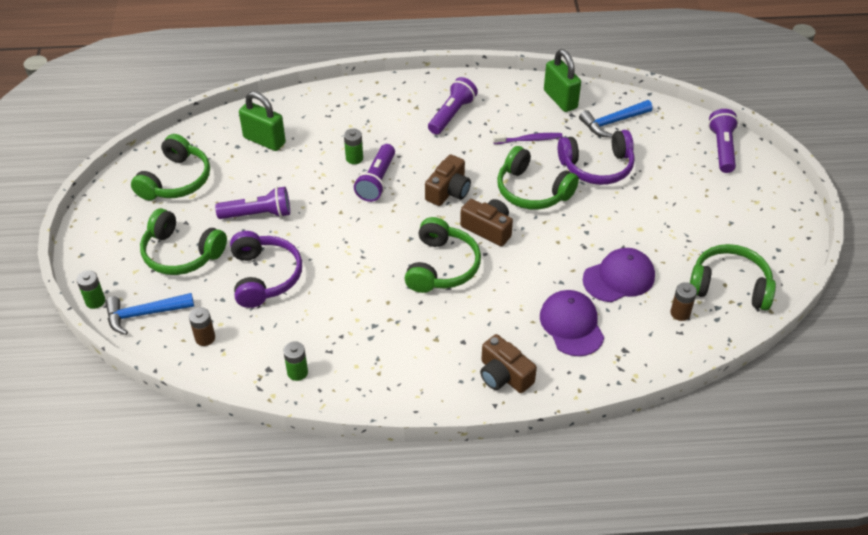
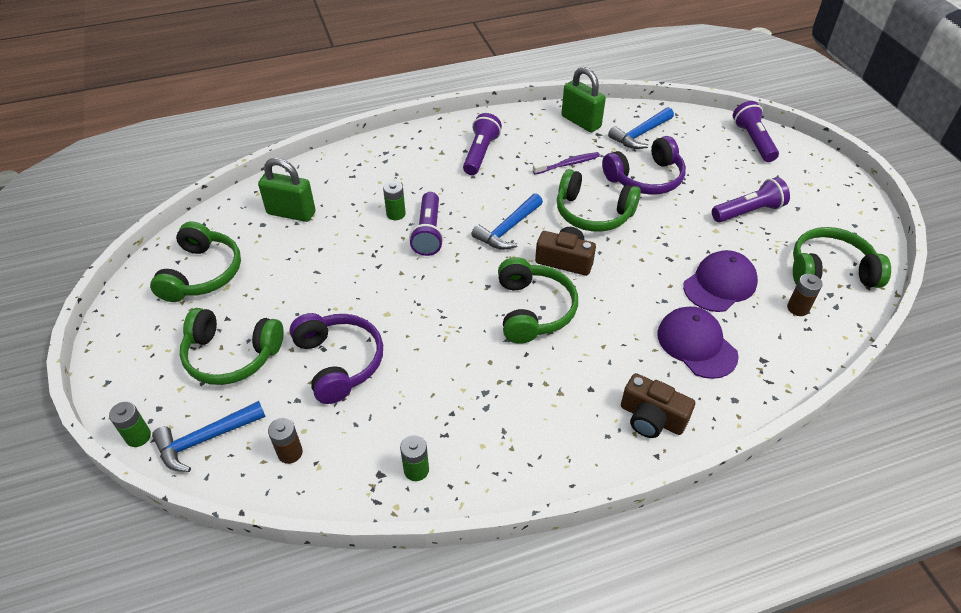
camera: 15 degrees left, 0 degrees up
(258, 214) = (309, 293): purple flashlight -> purple flashlight (748, 211)
(448, 191) = (508, 229): brown camera -> blue hammer

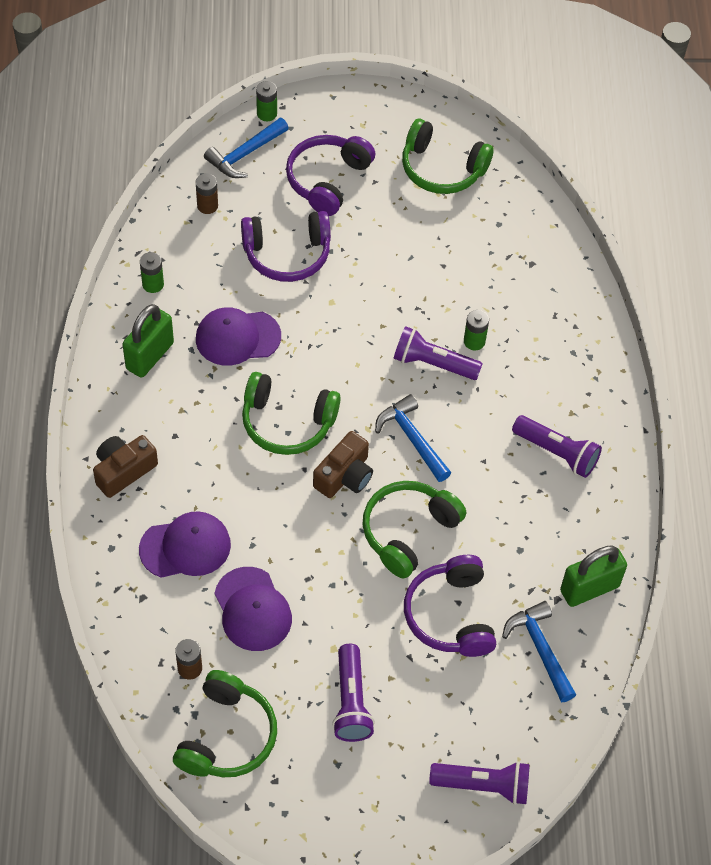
camera: 105 degrees right, 10 degrees up
(205, 439) = (245, 154): blue hammer -> blue hammer turned 120 degrees counterclockwise
(231, 355) = (327, 180): green headphones -> purple headphones
(291, 213) = (508, 250): green padlock -> green padlock (150, 356)
(456, 373) = (237, 337): none -> purple cap
(568, 164) = (505, 539): purple toothbrush -> none

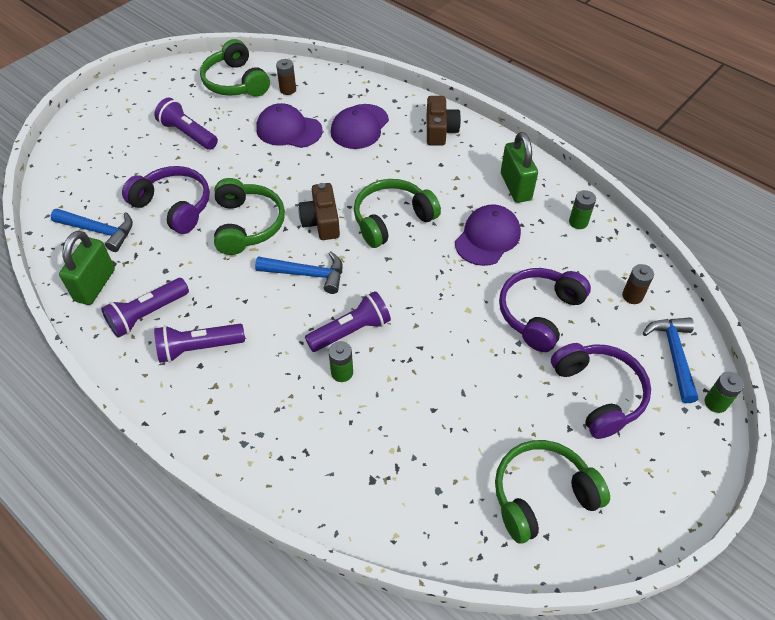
camera: 135 degrees right, 5 degrees down
(483, 786) = (75, 153): purple flashlight -> purple flashlight (147, 314)

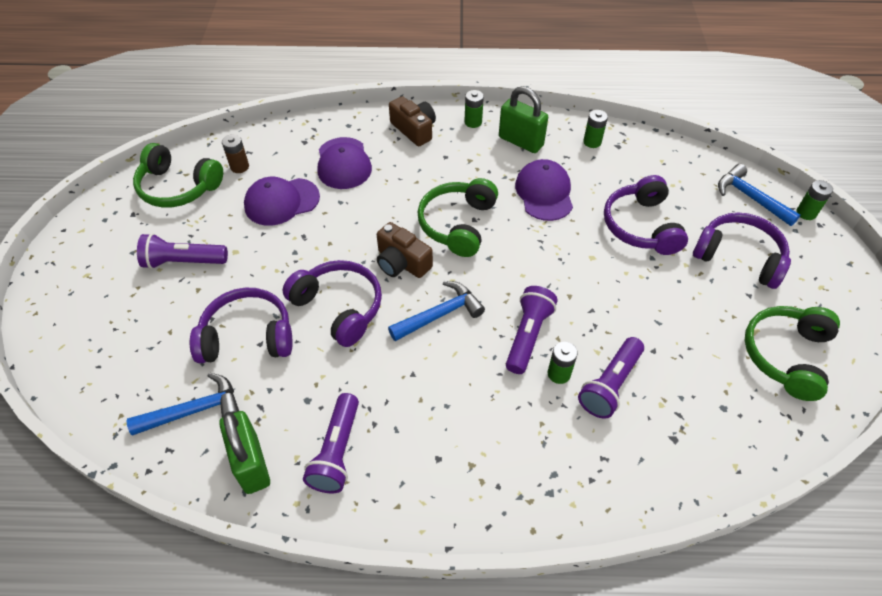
camera: 40 degrees left, 0 degrees up
(198, 348) = (419, 445): purple flashlight -> purple flashlight (610, 385)
(247, 225) = (339, 307): green headphones -> purple headphones
(493, 150) = (473, 122): none -> green battery
(632, 296) = (683, 173): brown battery -> none

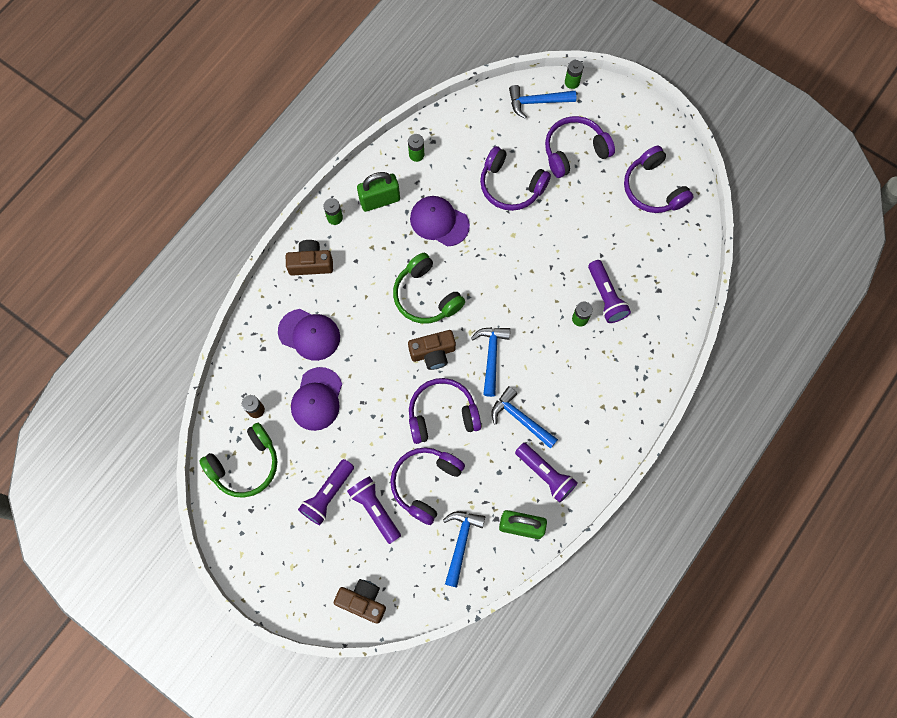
camera: 55 degrees left, 20 degrees up
(74, 355) = (363, 601): none -> brown camera
(388, 384) = (520, 418): none -> blue hammer
(528, 335) = (542, 316): purple flashlight -> purple flashlight (375, 509)
(786, 355) = (653, 188): green headphones -> purple headphones

